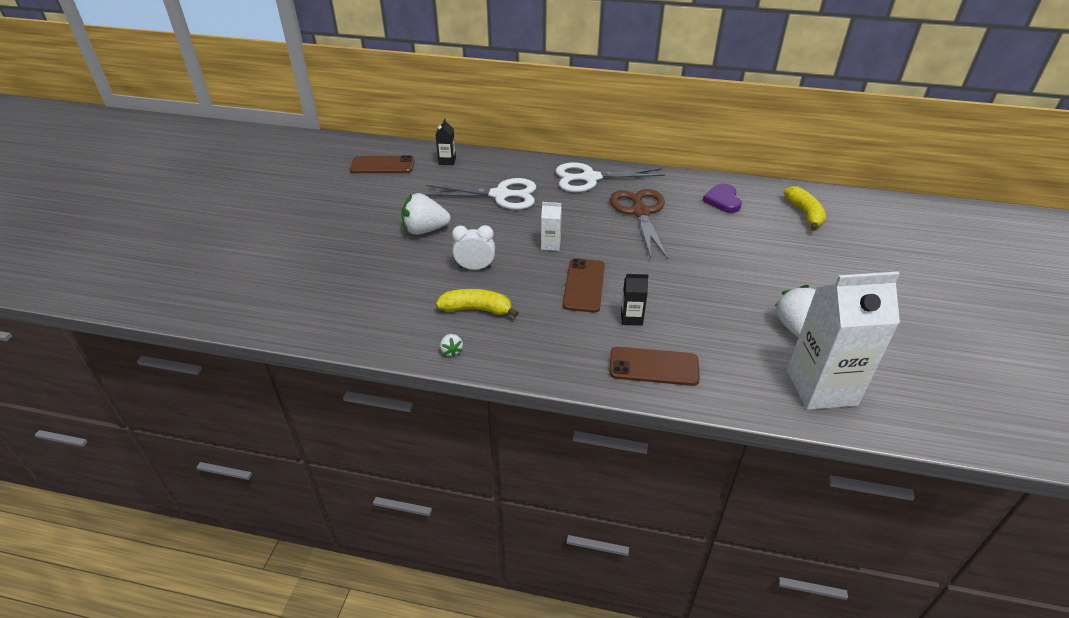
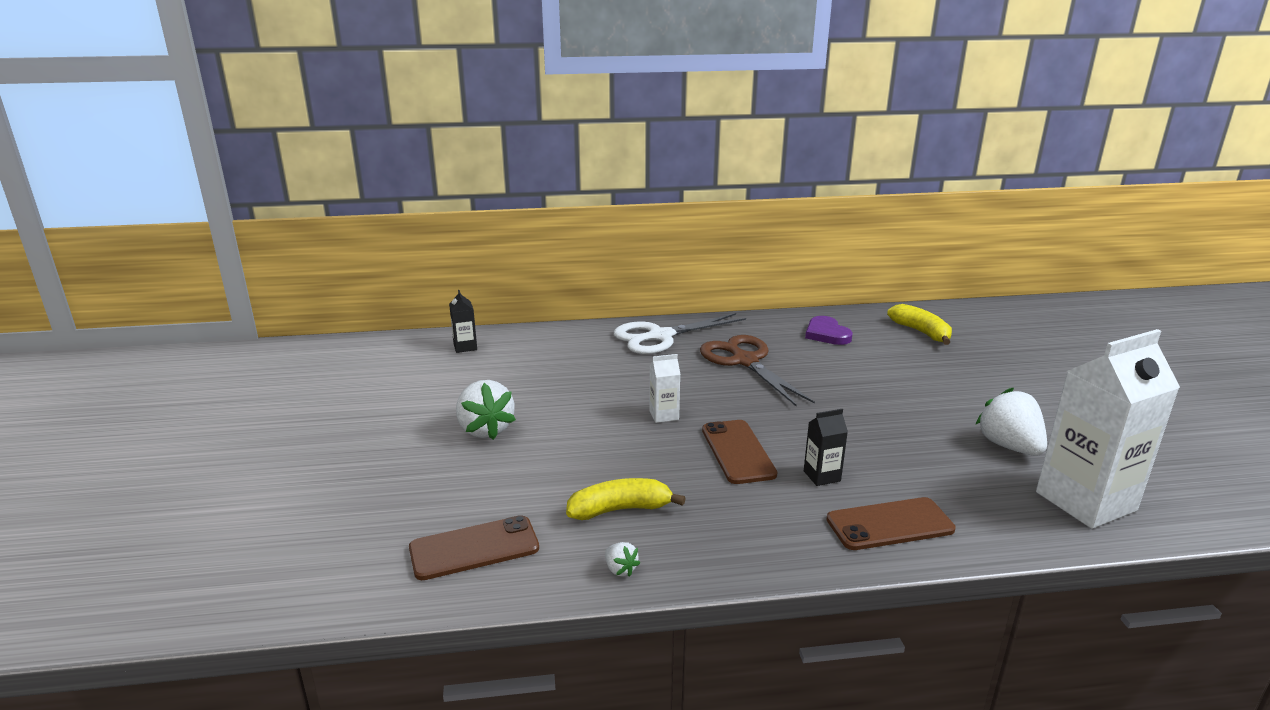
camera: 20 degrees left, 15 degrees down
(382, 165) = (377, 365): brown phone -> brown phone (474, 548)
(425, 230) = (485, 429): white strawberry -> white strawberry turned 90 degrees counterclockwise
(475, 268) = (584, 460): white clock -> none
(500, 195) = (561, 372): white scissors -> none

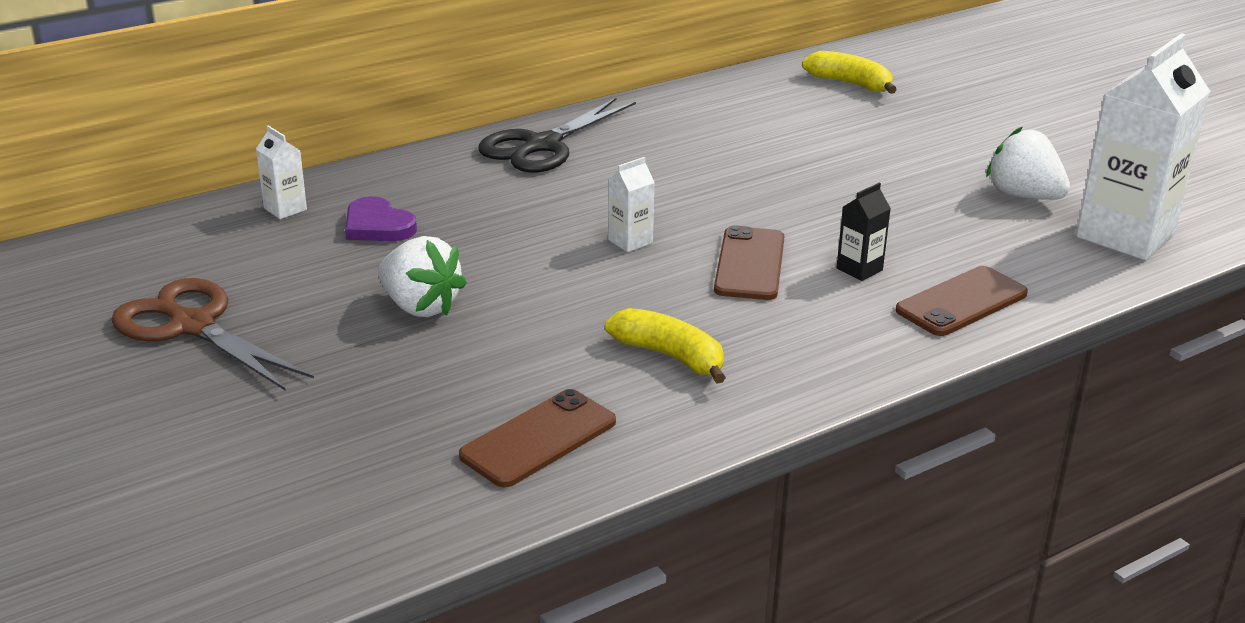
camera: 25 degrees left, 5 degrees up
(465, 347) = (285, 209): black carton -> white carton
(620, 509) = (670, 356): yellow banana -> yellow banana turned 75 degrees clockwise
(620, 569) = (724, 416): white strawberry -> none
(660, 336) = (542, 145): white scissors -> black scissors
(738, 452) = (750, 264): brown phone -> brown phone turned 45 degrees clockwise
(745, 361) = (674, 157): brown scissors -> brown scissors (193, 326)
(826, 334) = (744, 105): purple heart -> purple heart (377, 226)

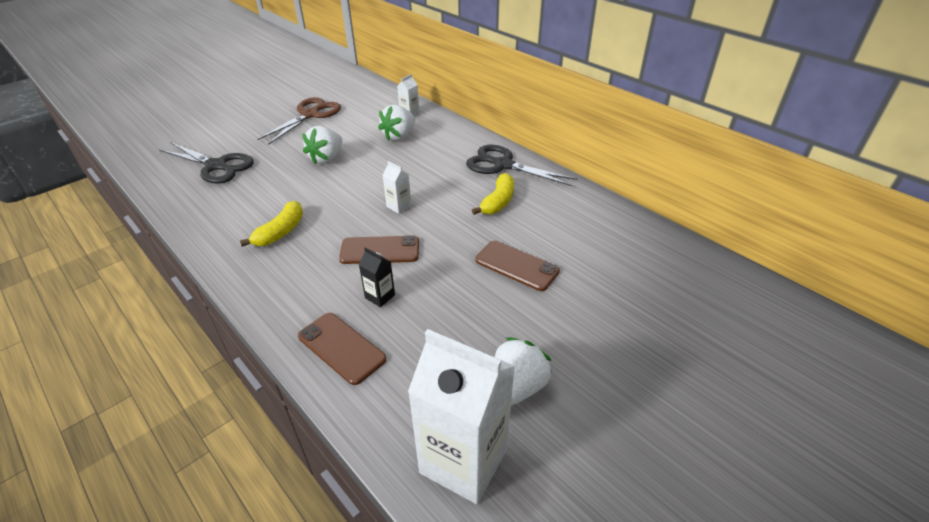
camera: 80 degrees right, 10 degrees up
(370, 450) = (216, 166): none -> black scissors
(377, 226) = (399, 136): purple heart -> white strawberry
(539, 439) = (216, 203): brown phone -> brown phone (516, 266)
(850, 84) = (678, 279): yellow banana -> yellow banana (498, 202)

